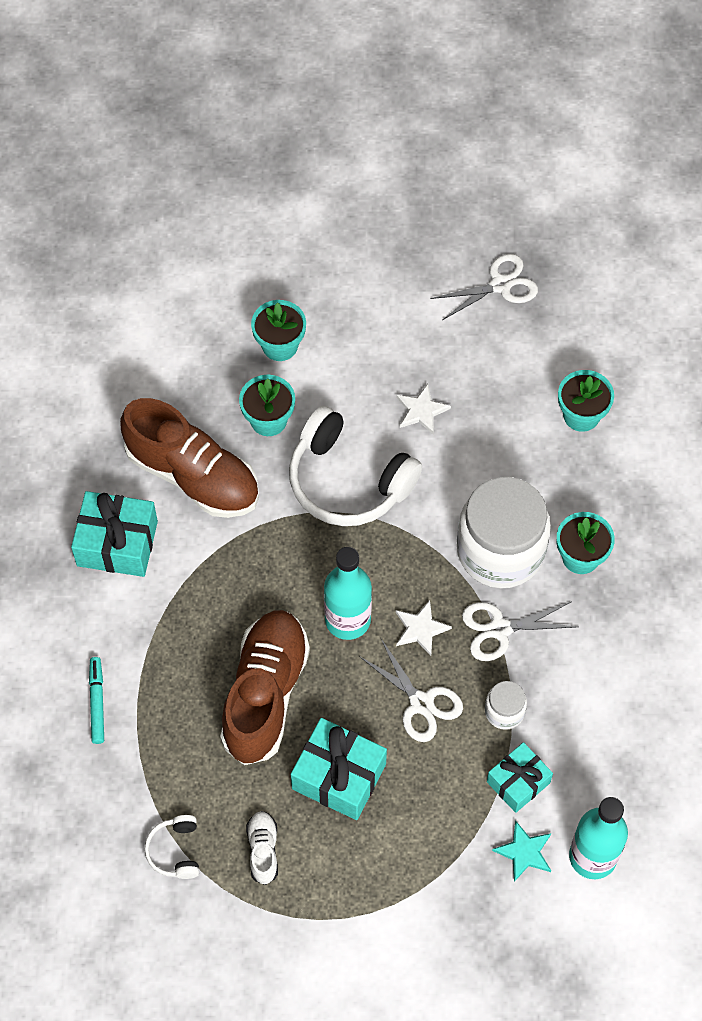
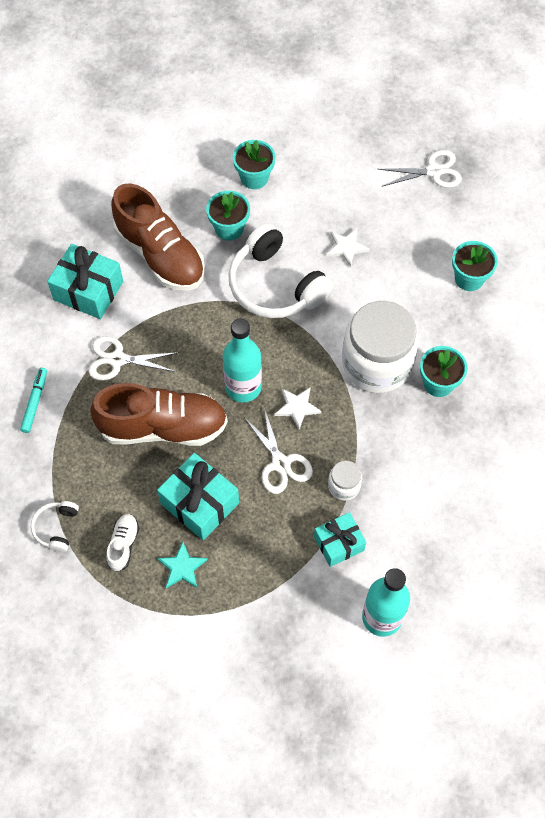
camera: 15 degrees right, 0 degrees up
(265, 694) = (163, 427): brown shoe -> brown shoe turned 60 degrees clockwise
(500, 629) = (359, 422): white scissors -> white scissors (117, 359)
(524, 852) = (327, 599): turquoise star -> turquoise star (182, 567)

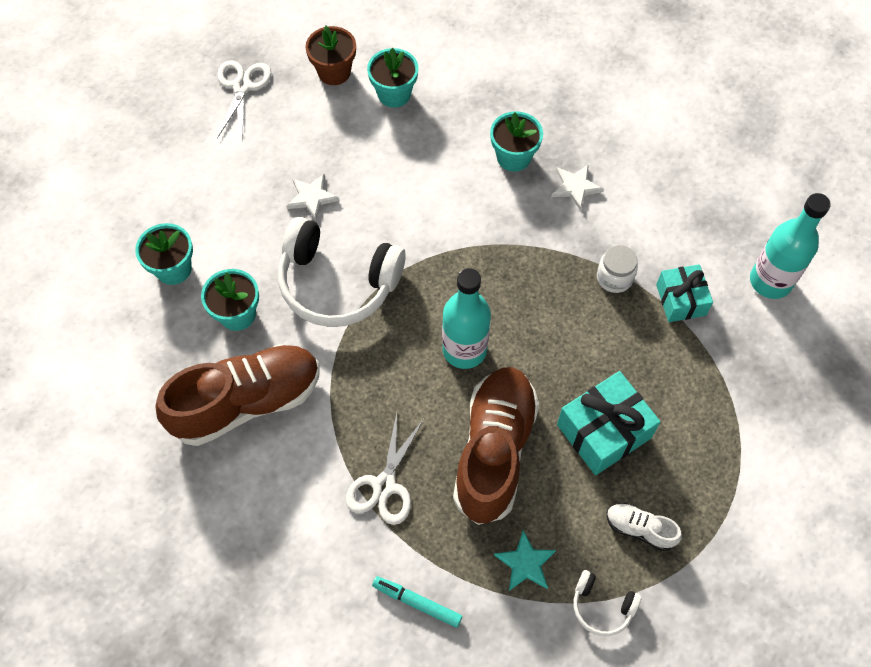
camera: 75 degrees left, 0 degrees up
(88, 291) = (269, 502): turquoise gift -> none
(182, 567) = (680, 468): turquoise star -> turquoise star (525, 563)
(275, 286) = (337, 283): white headphones -> white headphones turned 45 degrees clockwise
(280, 464) = (573, 334): white scissors -> none
(297, 407) = (506, 299): white star -> white star (575, 187)
(377, 364) = (473, 207): white jar -> none
(474, 230) = (334, 72): none -> brown flower pot

